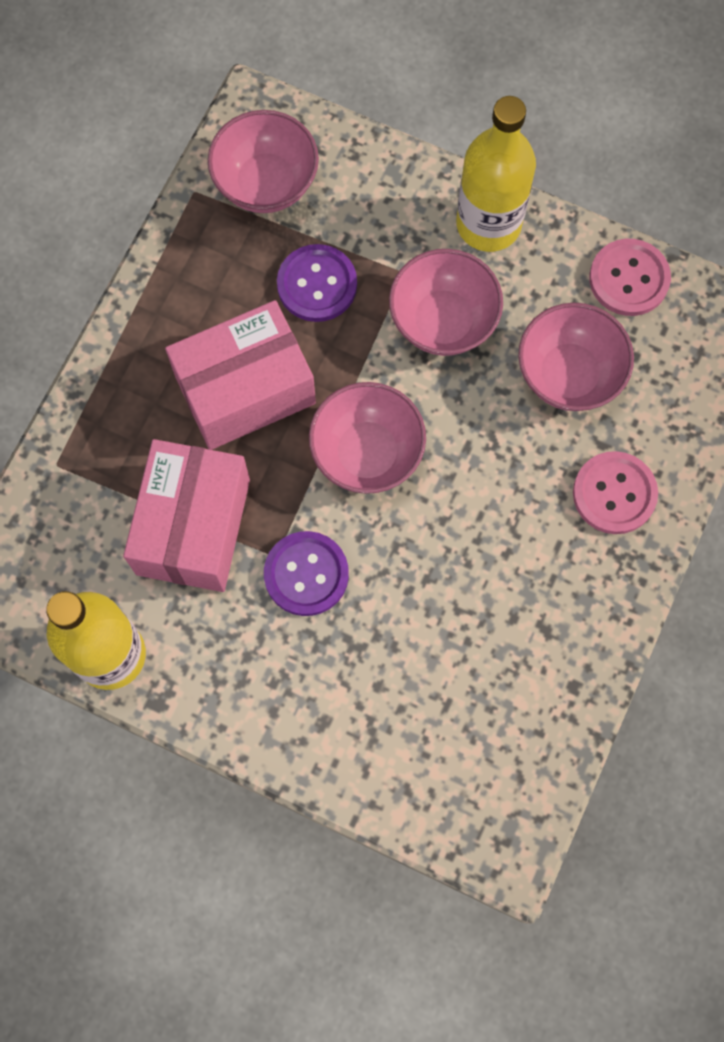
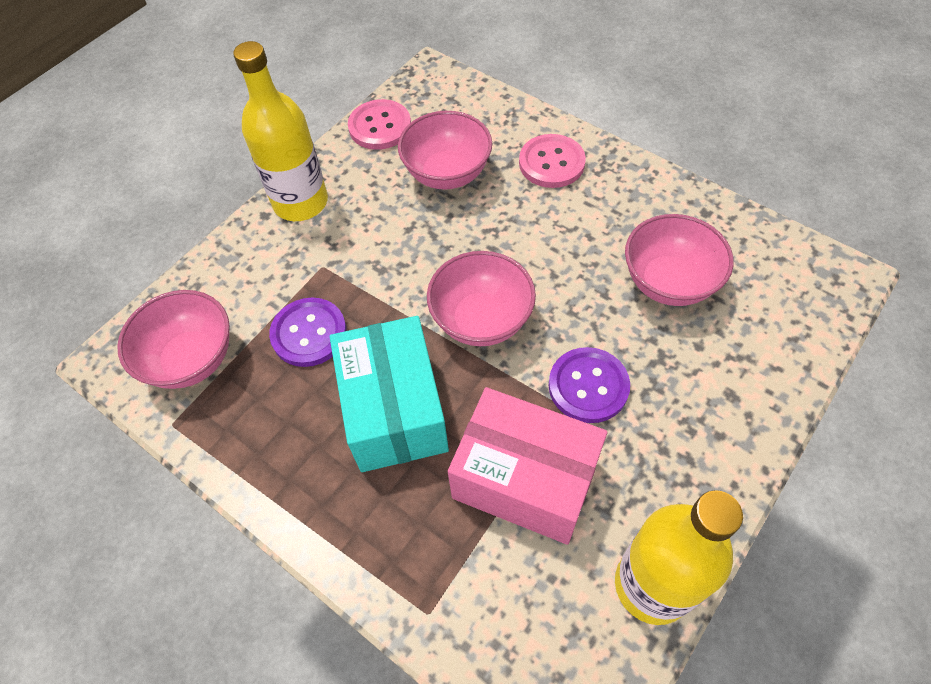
camera: 75 degrees left, 15 degrees down
(245, 390) = (394, 410): pink box -> turquoise box
(443, 321) = (375, 246): pink bowl -> pink bowl (668, 282)

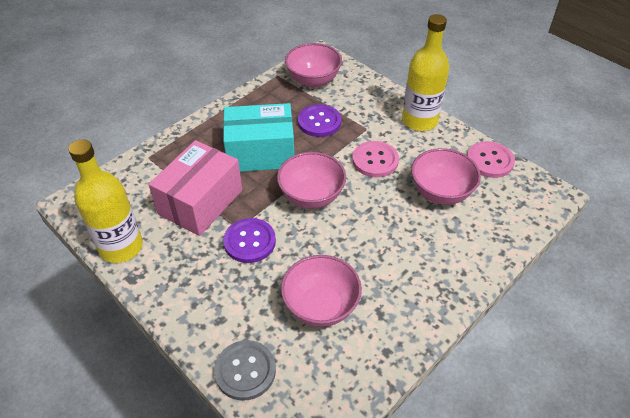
camera: 95 degrees right, 10 degrees down
(551, 163) = (449, 255): pink button -> pink button (375, 160)
(790, 348) = (245, 371): none -> grey button

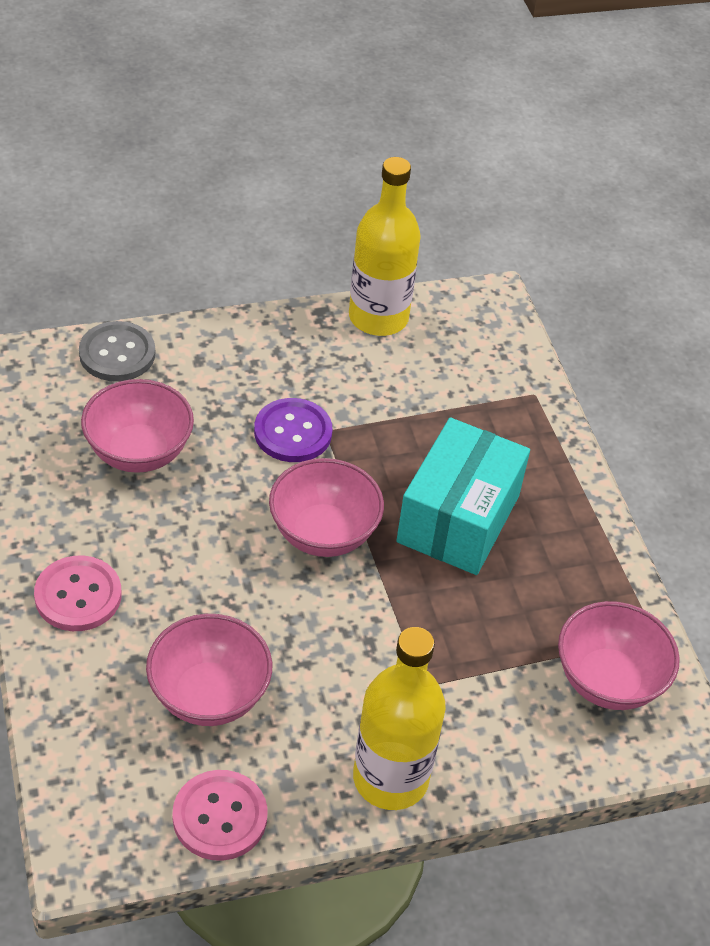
camera: 115 degrees right, 0 degrees up
(201, 202) = (401, 414): pink box -> none
(319, 122) = (483, 628): purple button -> none
(375, 160) = (339, 652): pink button -> pink button (78, 595)

